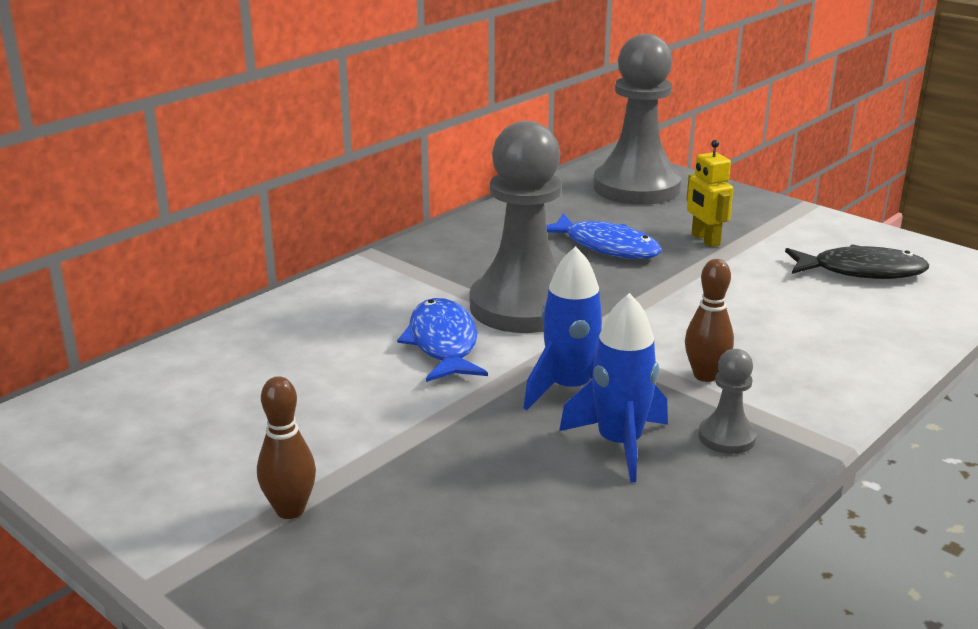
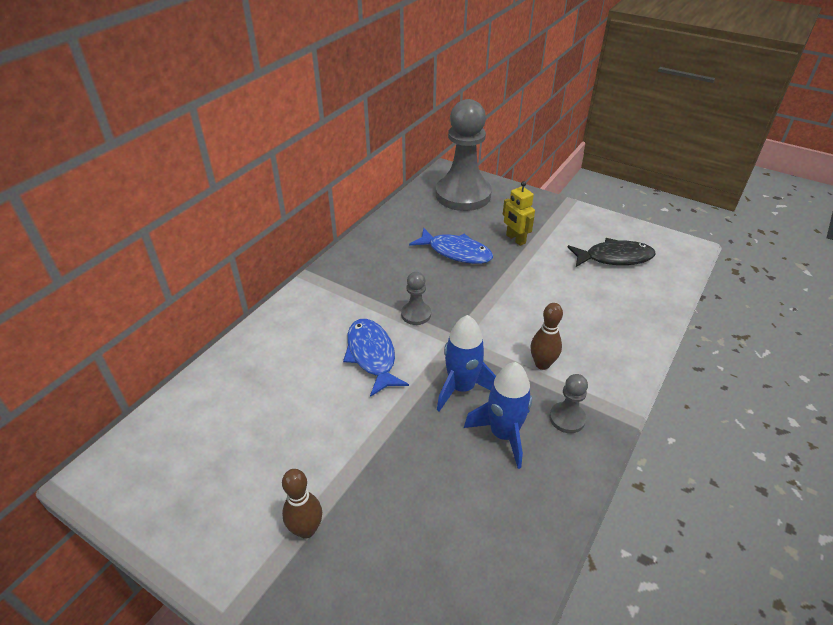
camera: 10 degrees left, 15 degrees up
(523, 306) = (416, 314): grey pawn -> grey pawn, size x0.43

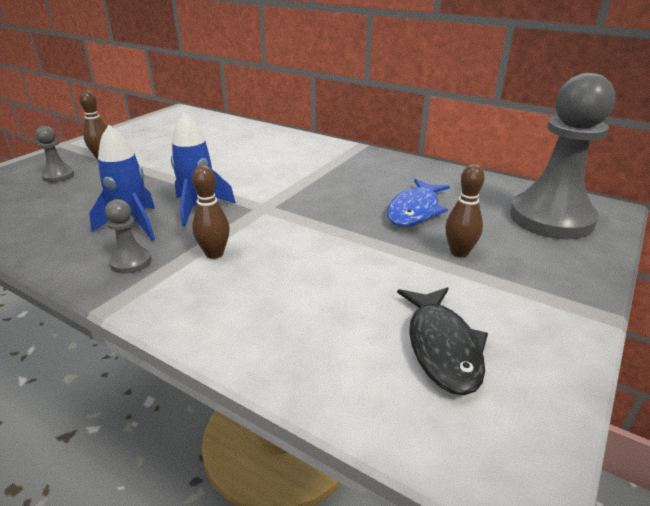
camera: 90 degrees right, 10 degrees down
(372, 355) = (252, 172): blue fish -> none
(416, 314) = (304, 189): grey pawn -> grey pawn (58, 176)
(515, 239) = (459, 252): yellow robot -> brown bowling pin

